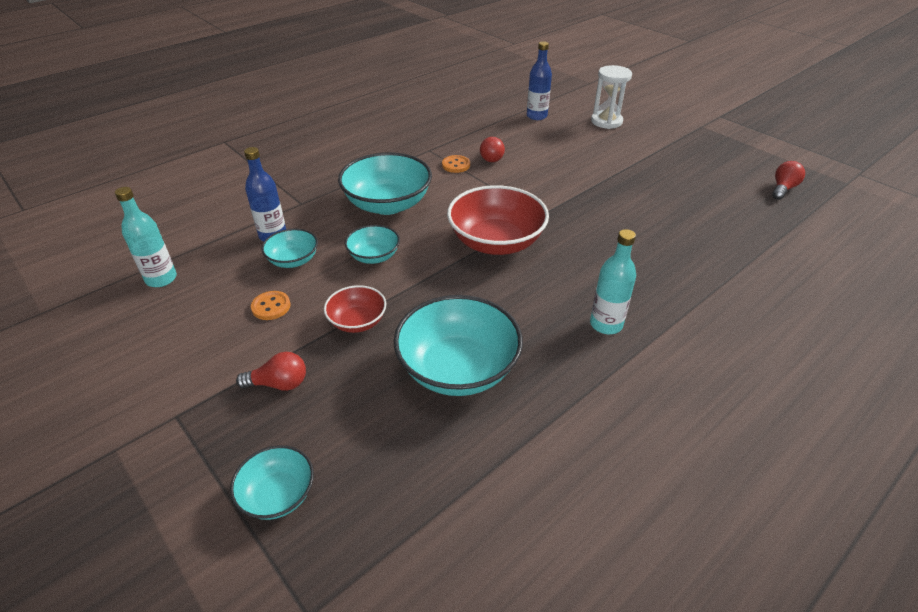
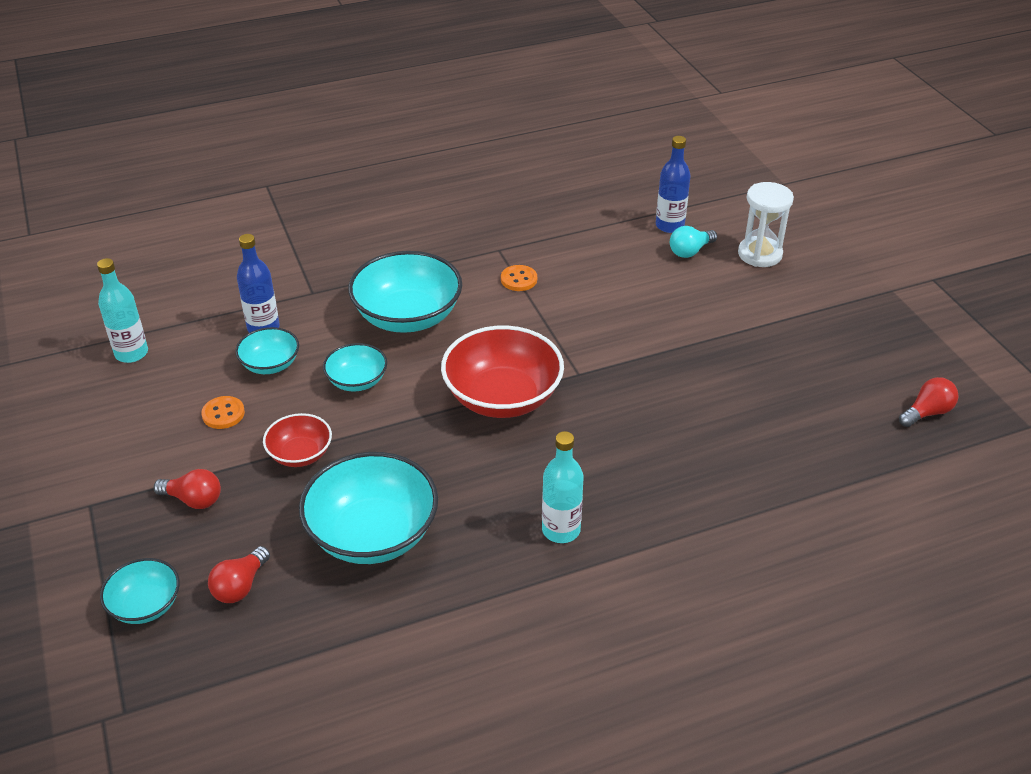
camera: 20 degrees right, 0 degrees up
(492, 157) = (571, 277): red light bulb -> red light bulb (240, 586)
(561, 128) = (690, 251): none -> turquoise light bulb

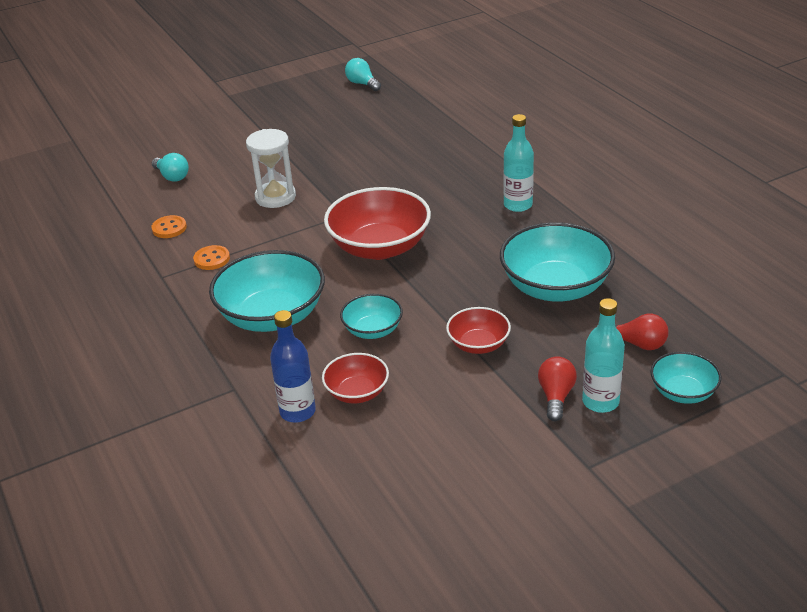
camera: 95 degrees left, 5 degrees down
(131, 353) = (353, 509): turquoise bottle -> turquoise bottle (600, 402)
(223, 414) = (437, 407): orange button -> orange button (169, 228)
(270, 364) = (357, 392): turquoise bowl -> red bowl
(669, 226) = (131, 188): blue bottle -> none
(760, 254) = (178, 146): white hourglass -> white hourglass (275, 197)
(927, 412) = (362, 84): red light bulb -> turquoise light bulb

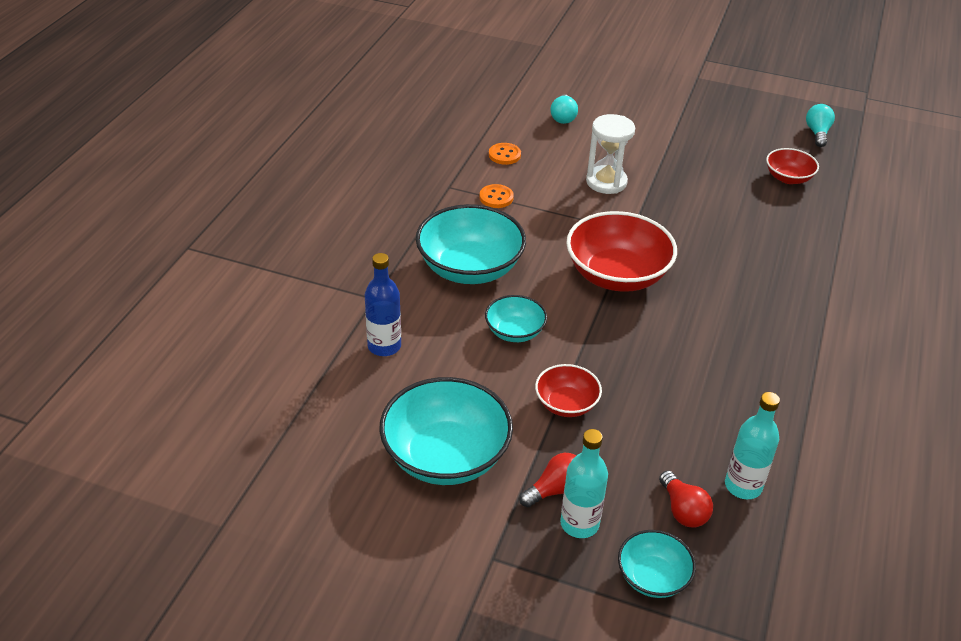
camera: 45 degrees right, 5 degrees up
(357, 392) = (437, 365): red bowl -> red bowl (788, 178)
(518, 205) = (778, 324): turquoise bottle -> turquoise bottle (743, 486)
(555, 287) = (695, 412): turquoise bowl -> turquoise bowl (446, 456)

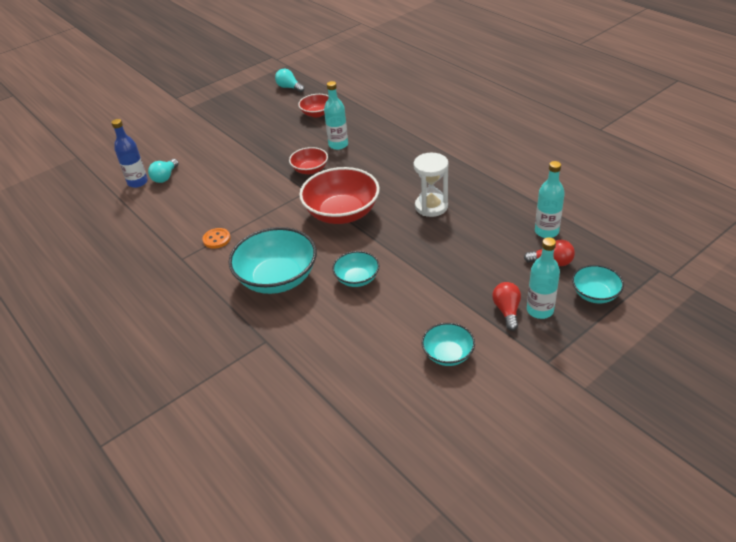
camera: 55 degrees left, 0 degrees up
(384, 346) = (320, 352): blue bottle -> blue bottle (137, 182)
(446, 456) = (448, 354): turquoise bowl -> turquoise bowl, size x0.54
(504, 155) = (176, 219): orange button -> none
(563, 117) = (165, 177): turquoise light bulb -> turquoise light bulb turned 75 degrees clockwise
(566, 404) = (438, 279): red bowl -> red bowl (310, 169)
(606, 182) = (251, 184): white hourglass -> white hourglass (431, 206)
(743, 221) = (338, 145): none -> turquoise bottle

